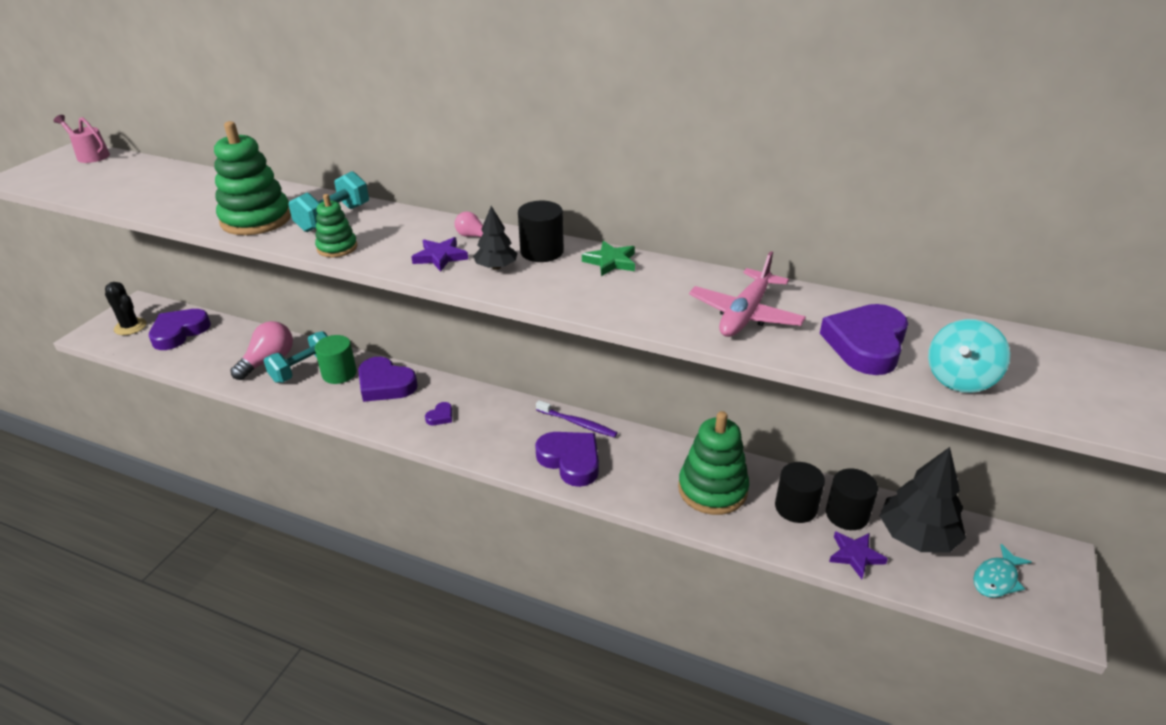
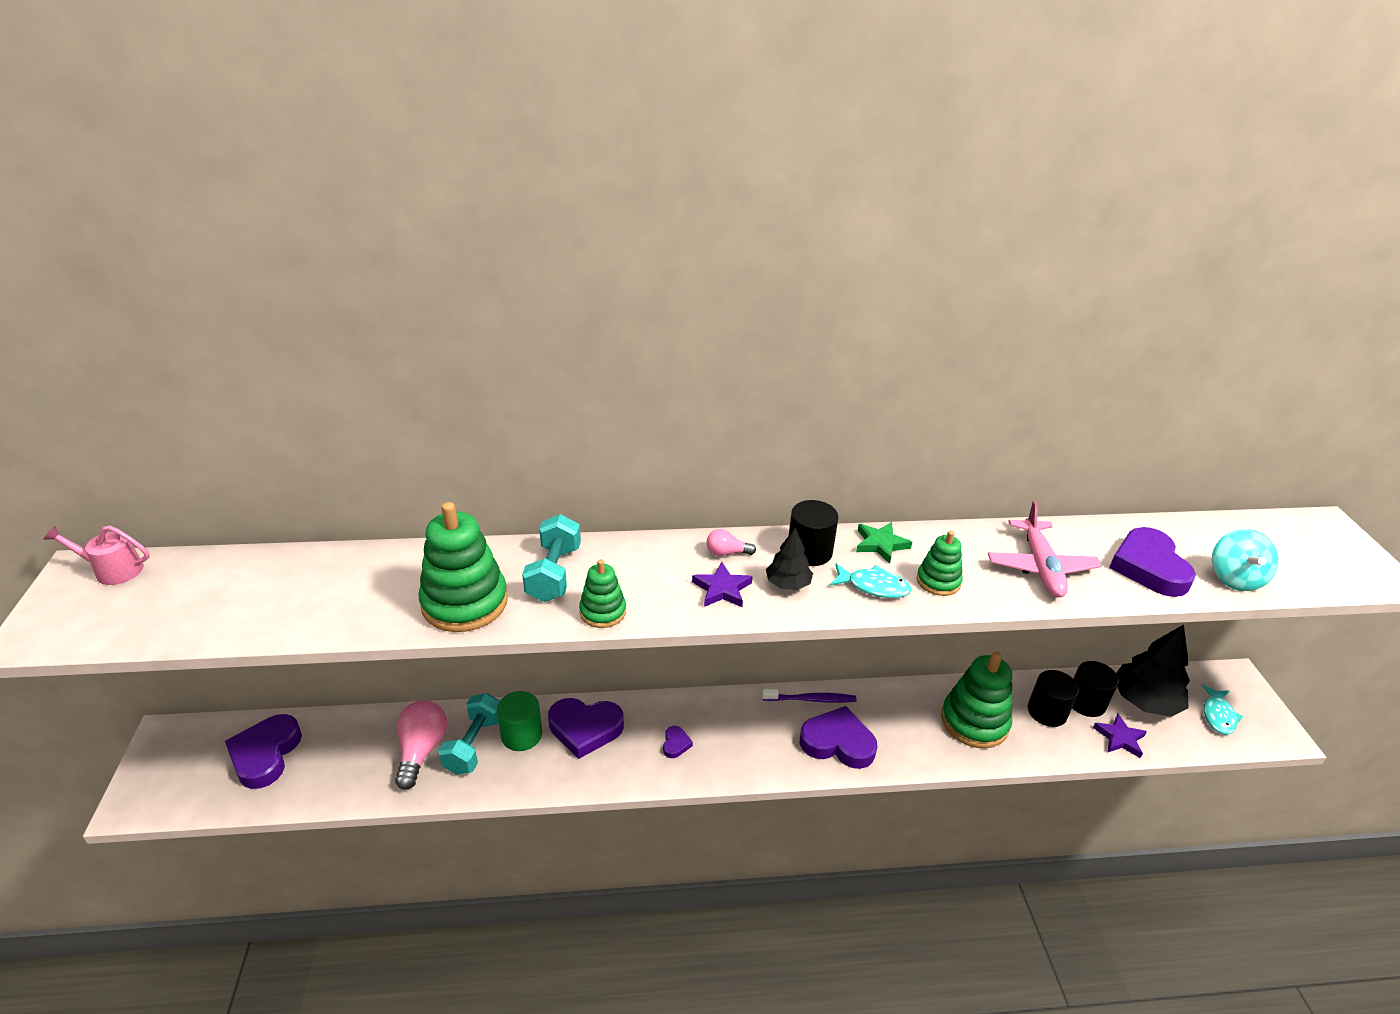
camera: 30 degrees left, 0 degrees up
(130, 327) = (185, 771): black cactus -> none
(565, 287) = (873, 586): none -> turquoise fish
(629, 298) = (938, 581): none -> green stacking toy

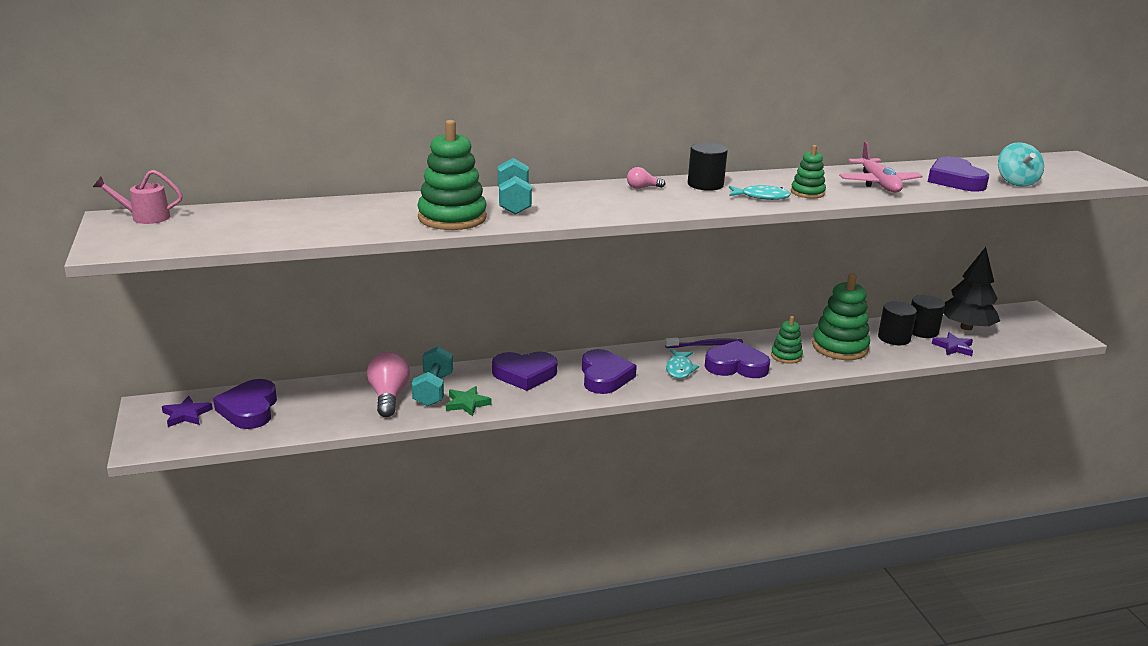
camera: 10 degrees left, 10 degrees down
(521, 735) = (471, 381): green cylinder -> none
(603, 612) = (563, 216): green stacking toy -> green stacking toy (786, 356)
(676, 744) = (604, 376): purple heart -> purple heart, size x2.19
(722, 589) = (648, 203): purple star -> purple star (186, 415)
(788, 584) = (697, 198): black tree -> none
(880, 544) = (757, 179): green star -> green star (467, 403)
(1218, 715) = (1023, 330): turquoise fish -> turquoise fish (679, 369)

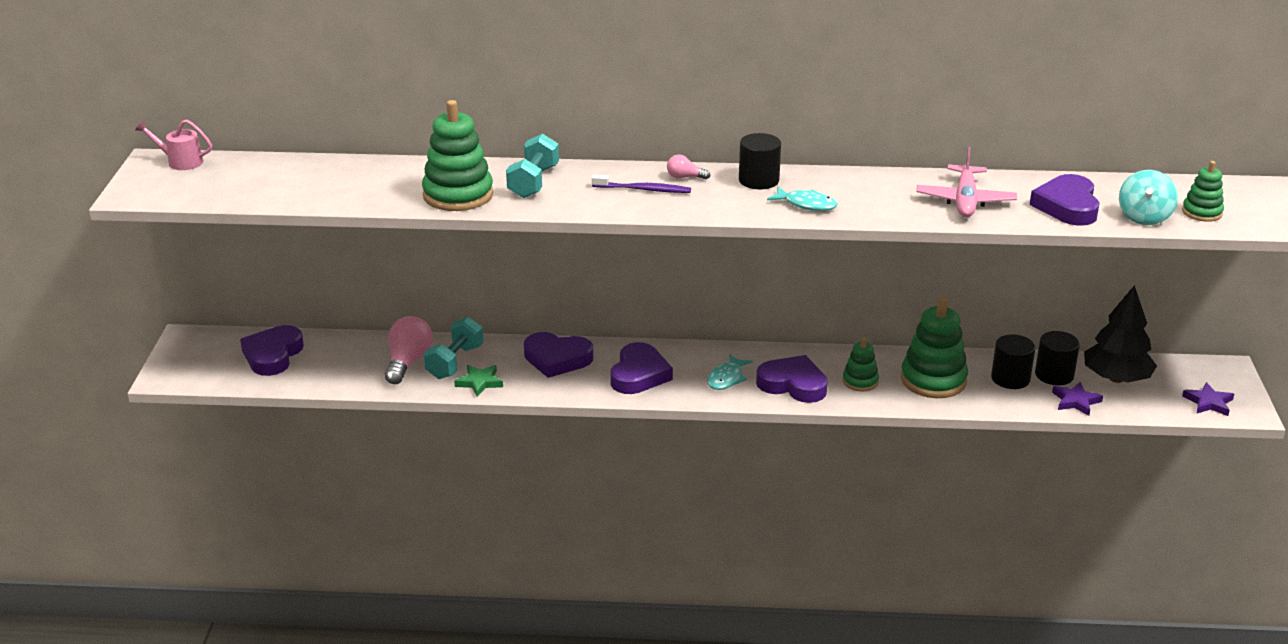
camera: 20 degrees right, 5 degrees up
(186, 415) = (215, 352): purple star -> purple star (1208, 402)
(706, 345) = (777, 354): purple toothbrush -> purple toothbrush (644, 189)
(807, 192) = (866, 204): green stacking toy -> green stacking toy (1202, 212)

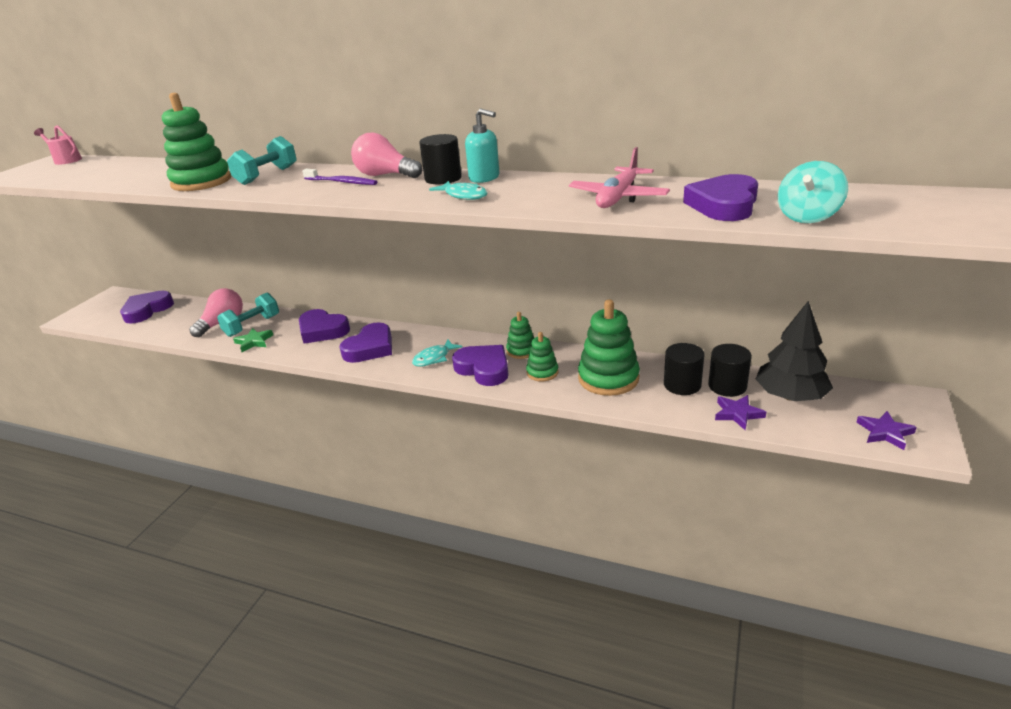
camera: 20 degrees right, 0 degrees up
(685, 177) = (385, 175): pink light bulb -> pink light bulb, size x1.96
(805, 178) = (484, 178): none -> turquoise soap dispenser
(1202, 212) = (882, 215): green stacking toy -> green stacking toy (521, 351)

